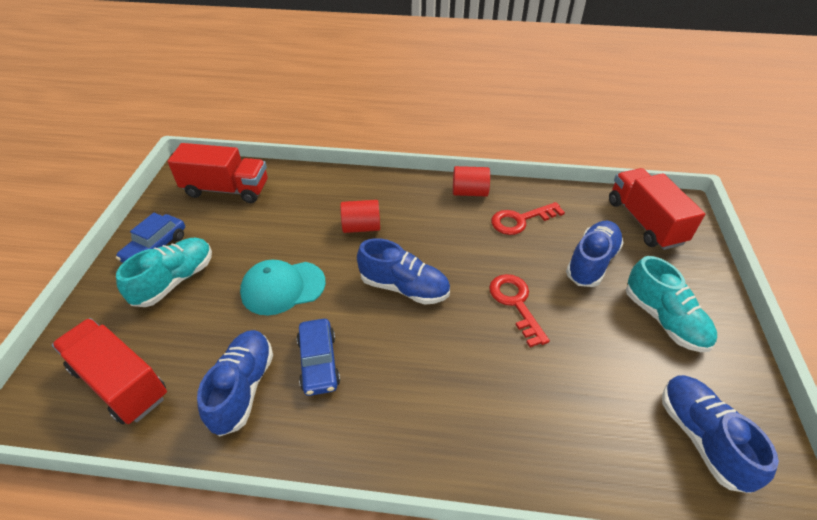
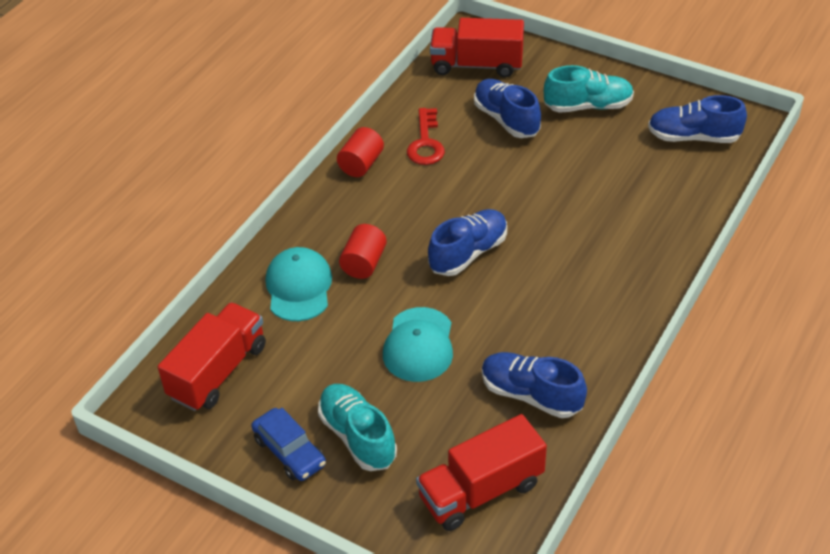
camera: 65 degrees left, 0 degrees up
(318, 362) = (527, 335): blue car -> none
(321, 201) = (299, 287): none -> turquoise cap
(516, 304) = (527, 185): red key -> none

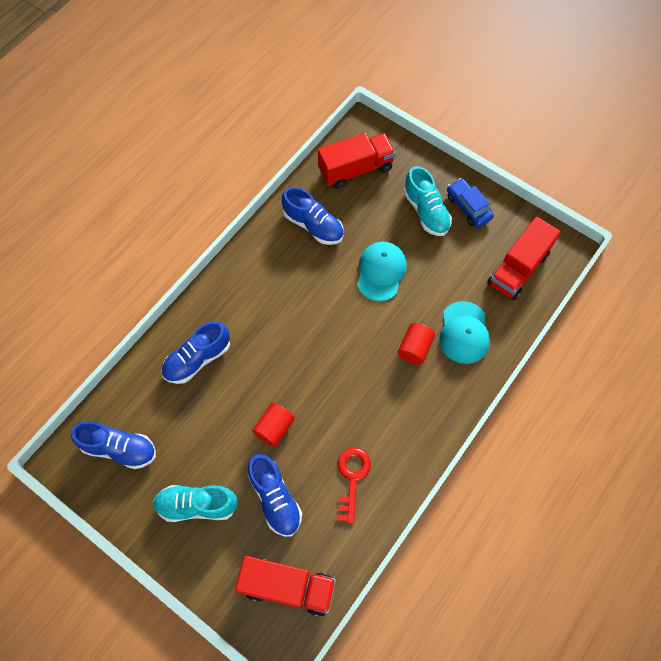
camera: 175 degrees left, 20 degrees up
(361, 164) = (411, 459): red cylinder -> red cylinder (274, 428)
(468, 253) = (334, 347): blue shoe -> blue shoe (197, 359)

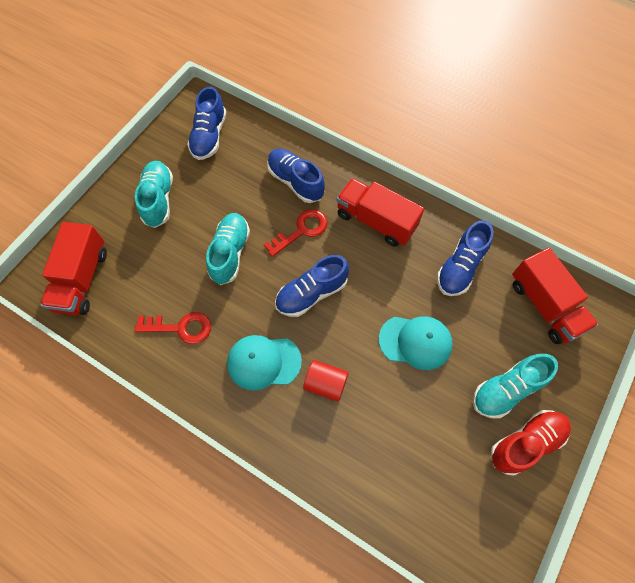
camera: 85 degrees right, 0 degrees up
(257, 357) = (301, 231): none -> red key
(274, 428) = (230, 253): red cylinder -> turquoise shoe
(275, 498) = (162, 261): blue shoe -> blue shoe (311, 293)
(464, 333) = (351, 440): turquoise cap -> turquoise cap (263, 362)
(468, 207) = (526, 443): blue car -> red shoe
(518, 269) = (448, 511): red truck -> red truck (376, 221)

